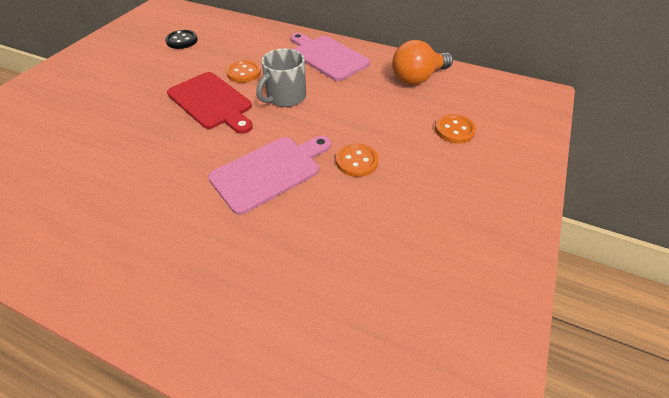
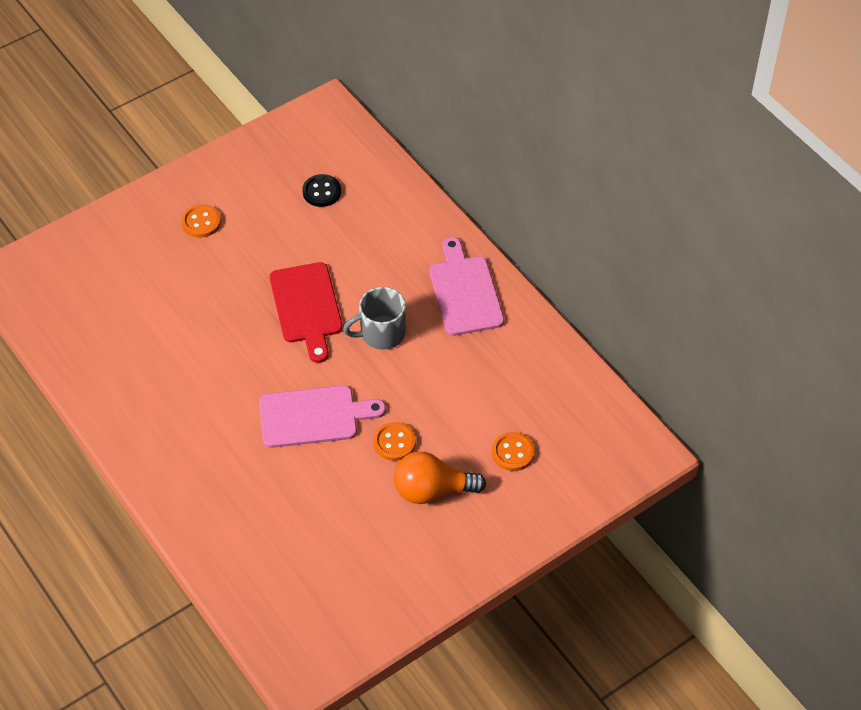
camera: 30 degrees right, 5 degrees up
(244, 73) = (360, 278): orange button -> orange button (201, 222)
(417, 78) = (536, 370): orange light bulb -> orange light bulb (432, 490)

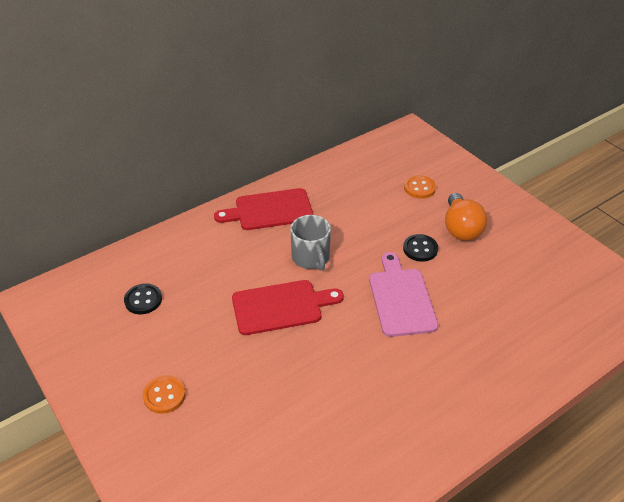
camera: 90 degrees left, 10 degrees down
(394, 442) = (420, 249): orange button -> black button
(465, 292) = (269, 210): pink cutting board -> red cutting board

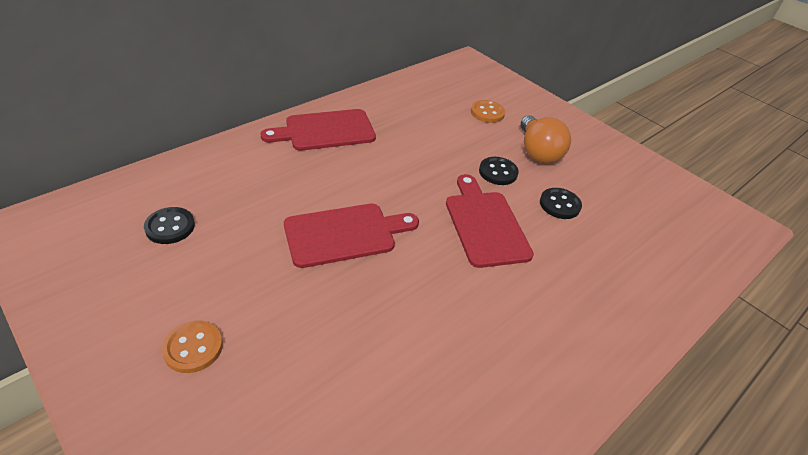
camera: 10 degrees left, 0 degrees up
(311, 258) = (376, 180): grey mug -> none
(401, 298) = (485, 224): pink cutting board -> red cutting board
(471, 280) = (559, 205): none -> black button

